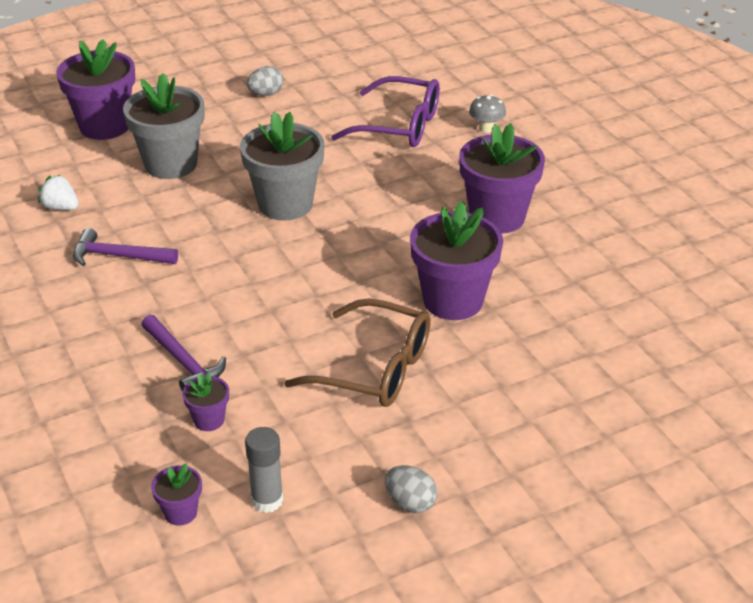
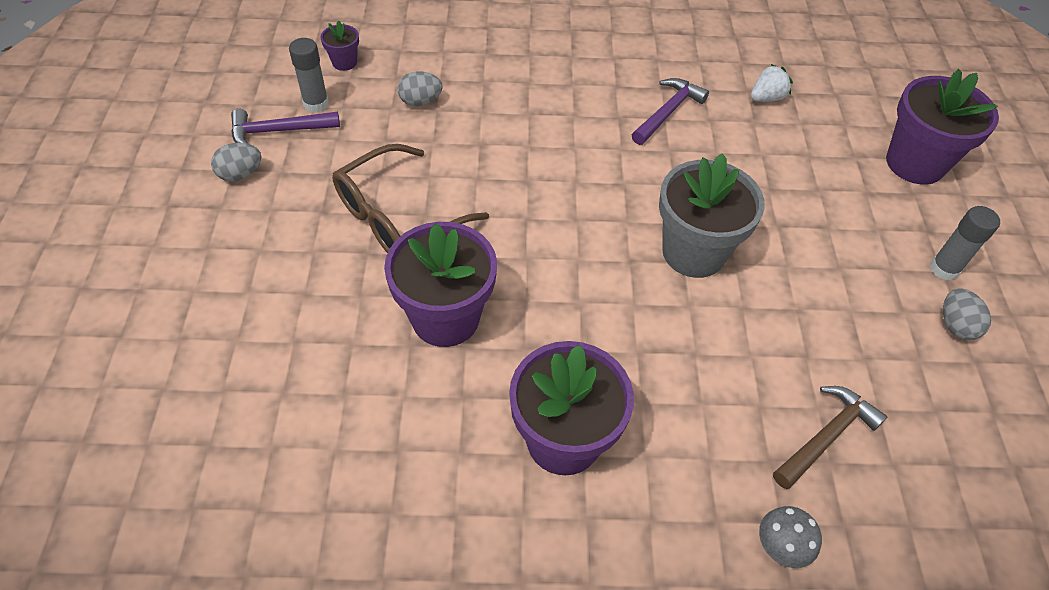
camera: 115 degrees right, 15 degrees up
(171, 164) = (815, 190): grey flower pot -> none
(183, 362) = (497, 108): purple hammer -> purple hammer (278, 131)
(209, 420) = (420, 101): purple flower pot -> grey egg
(215, 103) = (944, 269): none -> grey glue stick
(398, 125) = (826, 436): purple glasses -> brown hammer

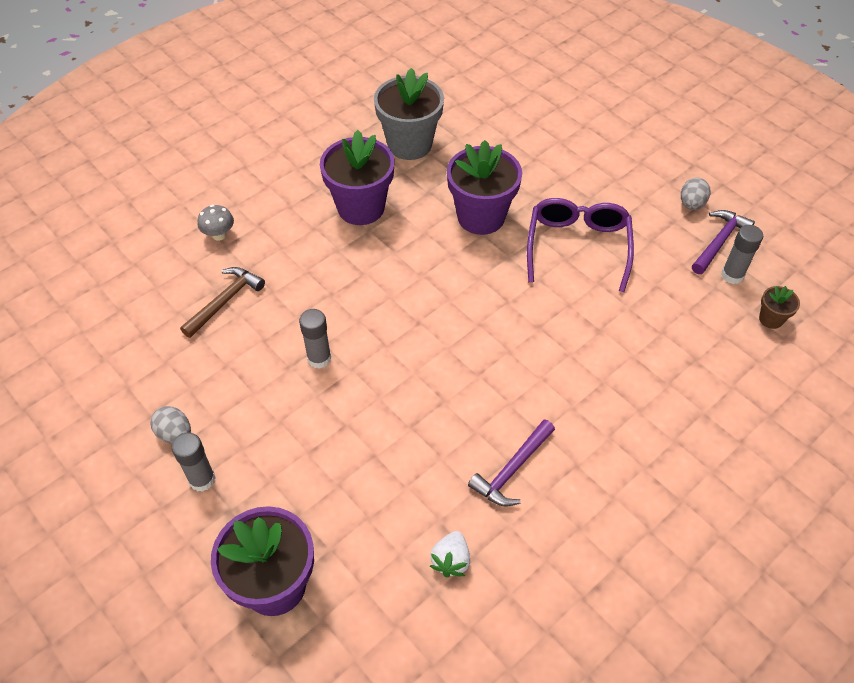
camera: 140 degrees right, 0 degrees up
(344, 62) = (771, 319): purple flower pot -> brown flower pot
(399, 215) = (577, 247): brown glasses -> purple glasses
(420, 101) = (679, 330): grey egg -> none
(668, 112) = (512, 470): purple hammer -> purple hammer turned 45 degrees clockwise
(693, 252) = (385, 357): grey flower pot -> grey flower pot (409, 144)
(760, 296) = (319, 358): none -> grey glue stick
(826, 436) = (225, 301): brown hammer -> brown hammer turned 150 degrees counterclockwise

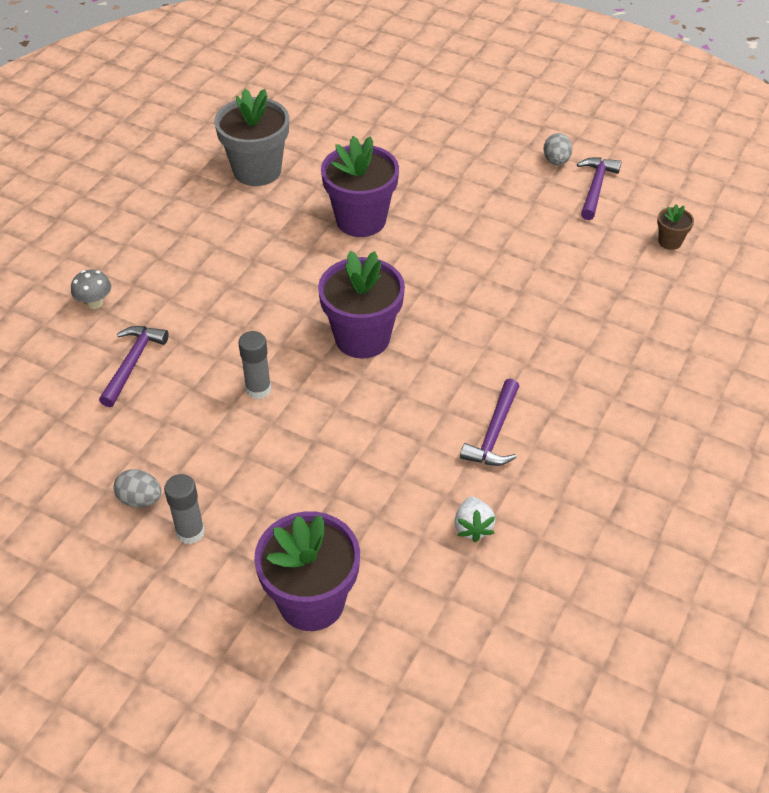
camera: 20 degrees left, 5 degrees down
(225, 301) = (132, 363): brown hammer -> purple hammer
(361, 207) = (234, 241): purple flower pot -> purple flower pot (362, 338)
(577, 247) = (467, 225): purple glasses -> none
(732, 275) = (620, 213): grey glue stick -> none

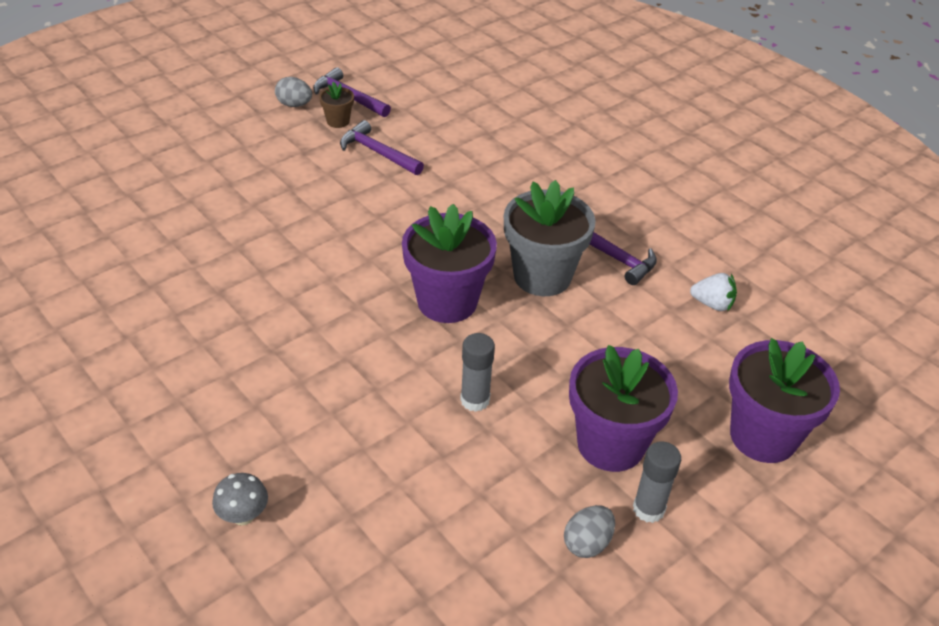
camera: 70 degrees left, 5 degrees down
(132, 363) = (373, 501): purple hammer -> purple hammer (377, 152)
(257, 171) = (123, 305): grey flower pot -> grey flower pot (542, 276)
(361, 220) = (274, 250): purple flower pot -> purple flower pot (610, 444)
(670, 242) = (445, 86): brown flower pot -> brown flower pot (338, 121)

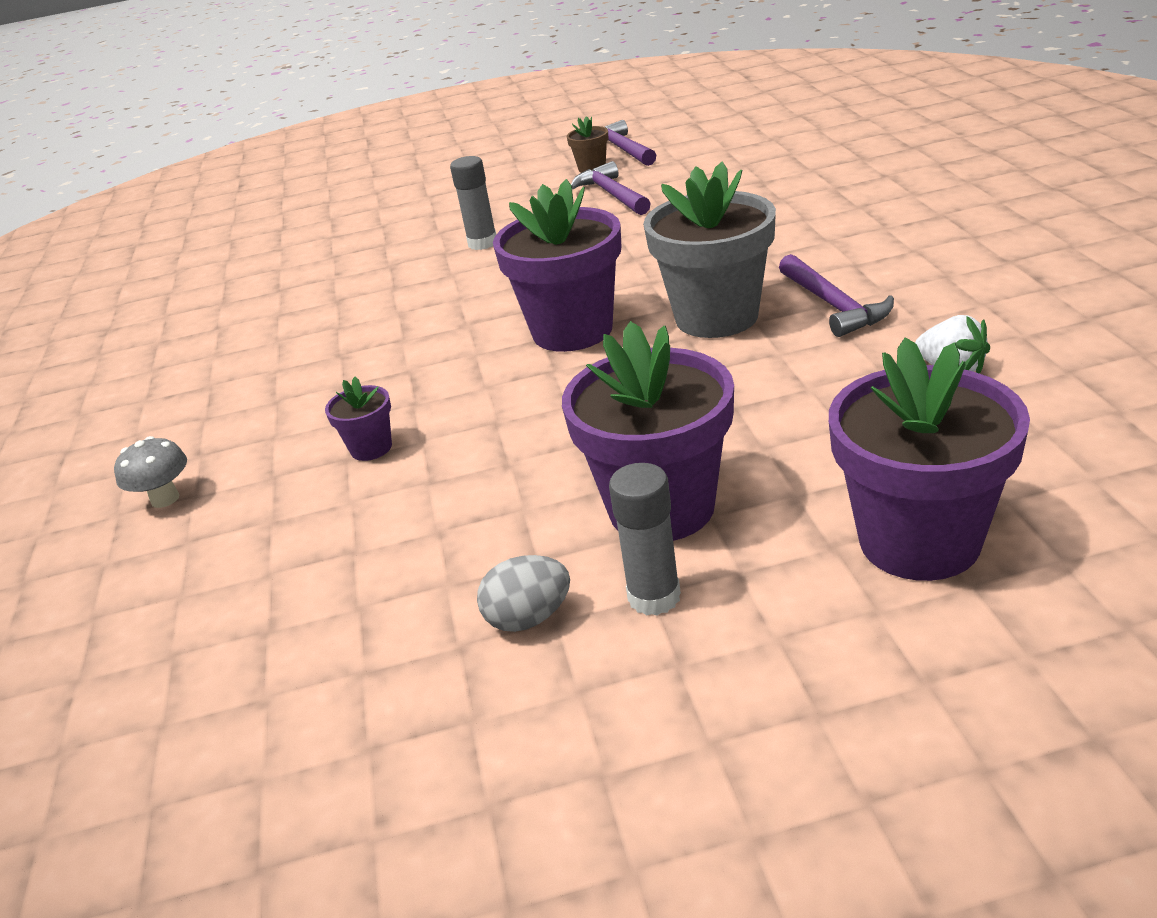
camera: 35 degrees right, 10 degrees down
(294, 105) = (558, 155): grey egg -> none
(375, 436) = (371, 448): none -> purple flower pot
(475, 400) = (519, 431): grey glue stick -> grey glue stick (482, 243)

